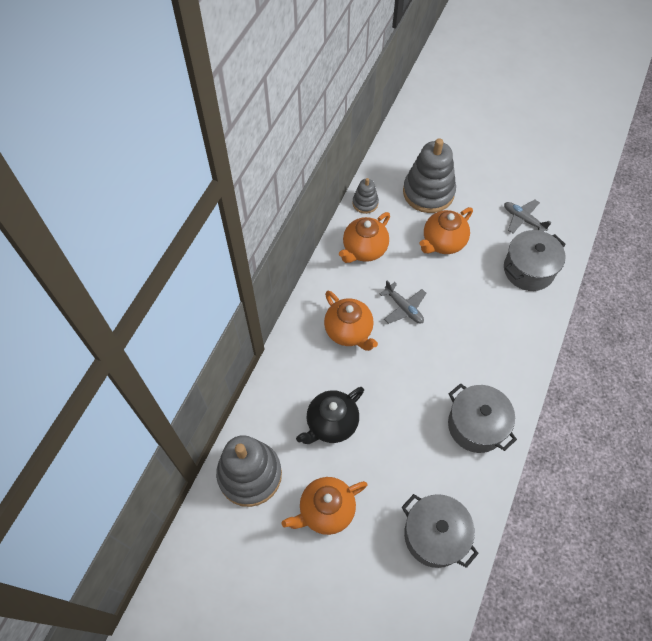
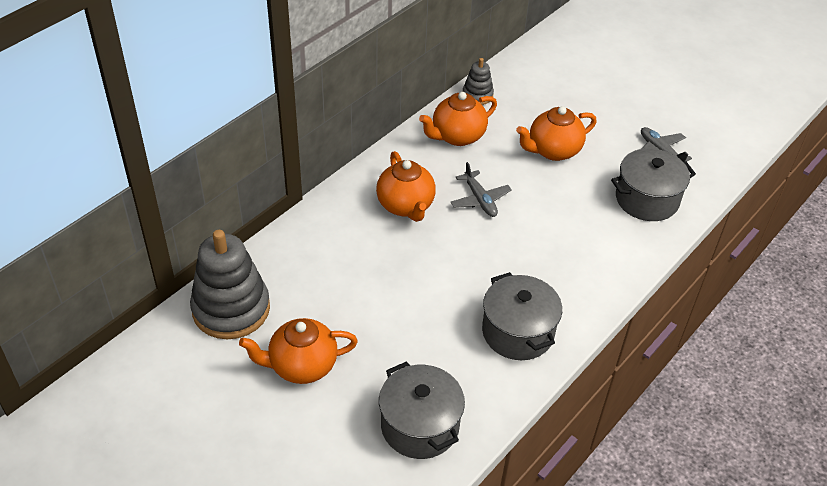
camera: 15 degrees right, 15 degrees down
(331, 424) = (346, 286): black teapot -> none
(428, 192) = (556, 101): grey stacking toy -> none

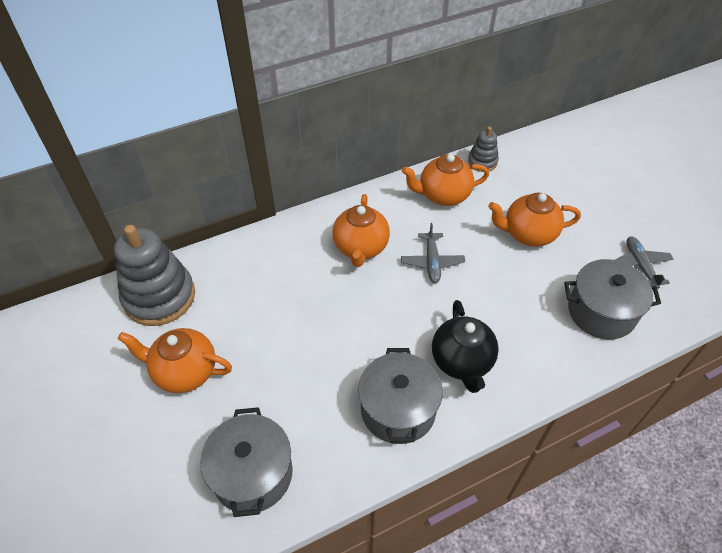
camera: 25 degrees right, 5 degrees up
(552, 276) = (462, 362): none -> black teapot

